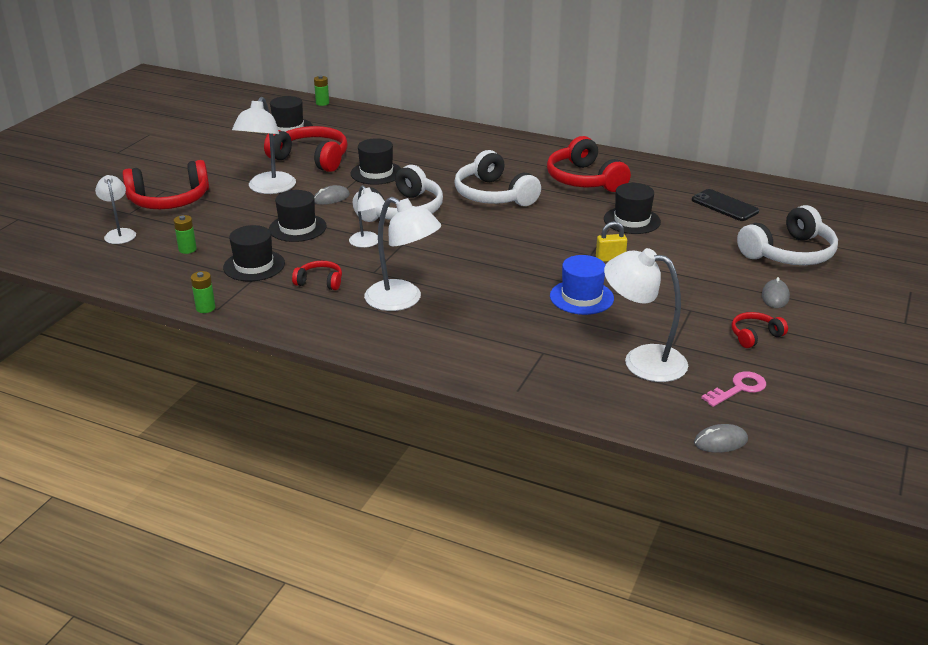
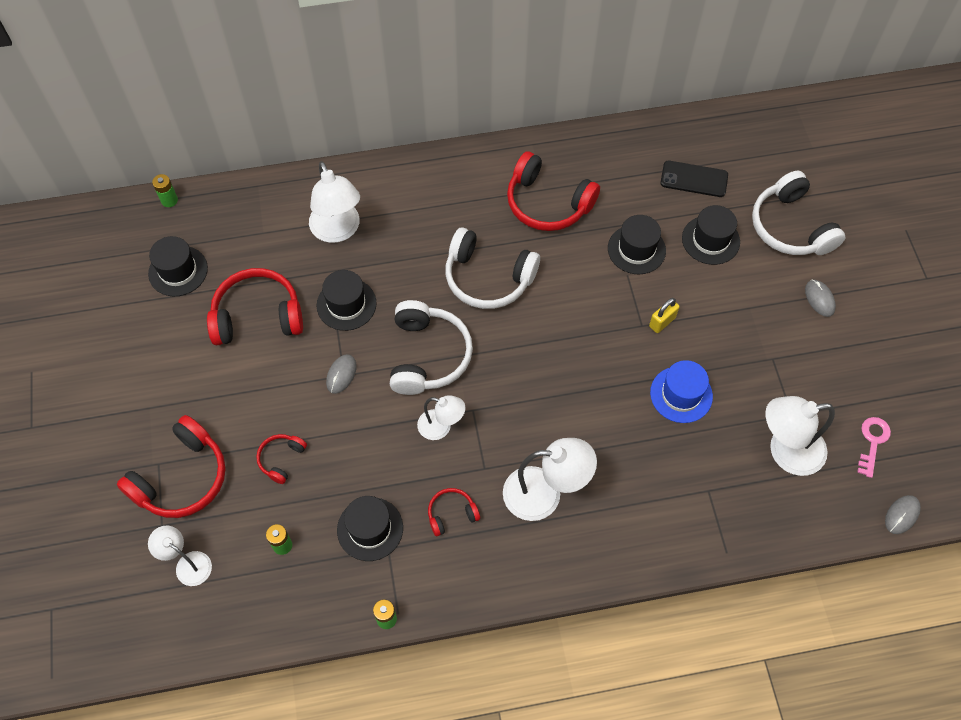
camera: 35 degrees left, 30 degrees up
(268, 188) = (264, 396): white lamp -> white lamp (338, 231)
(297, 228) = (354, 444): black hat -> black hat (710, 240)
(755, 336) = (840, 364): red headphones -> red headphones (281, 459)
(789, 253) = (790, 227): white headphones -> white headphones turned 135 degrees clockwise

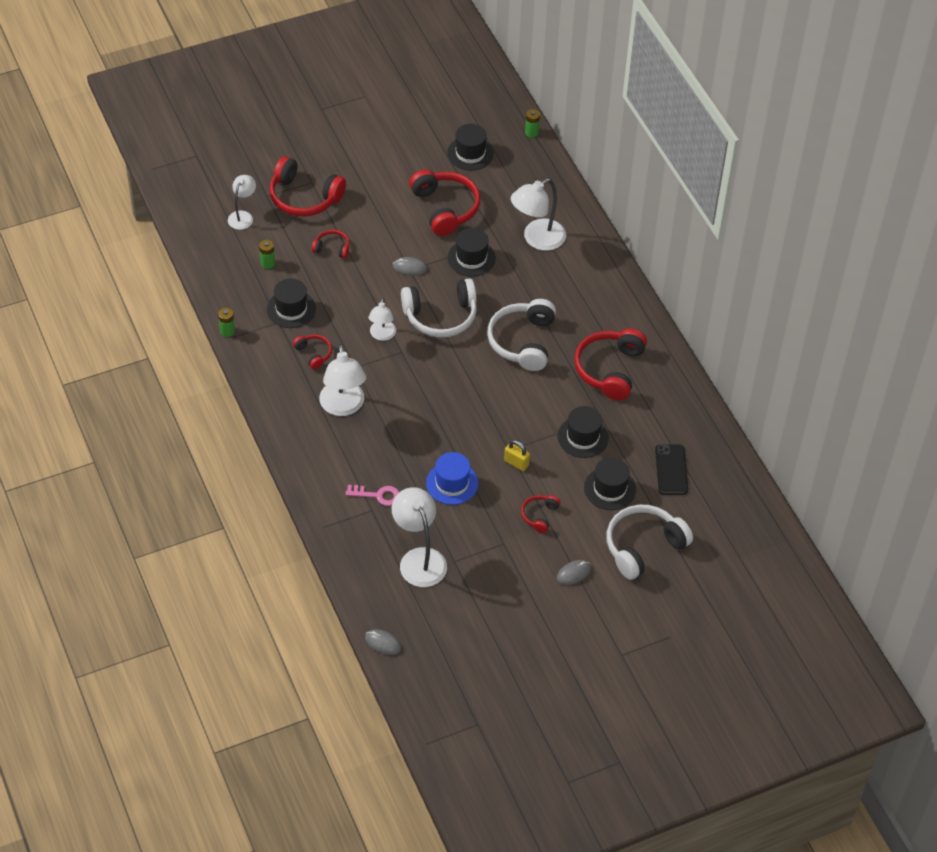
camera: 75 degrees right, 10 degrees down
(738, 315) = (539, 515): none -> red headphones
(872, 442) = (444, 619): pink key -> pink key (377, 495)

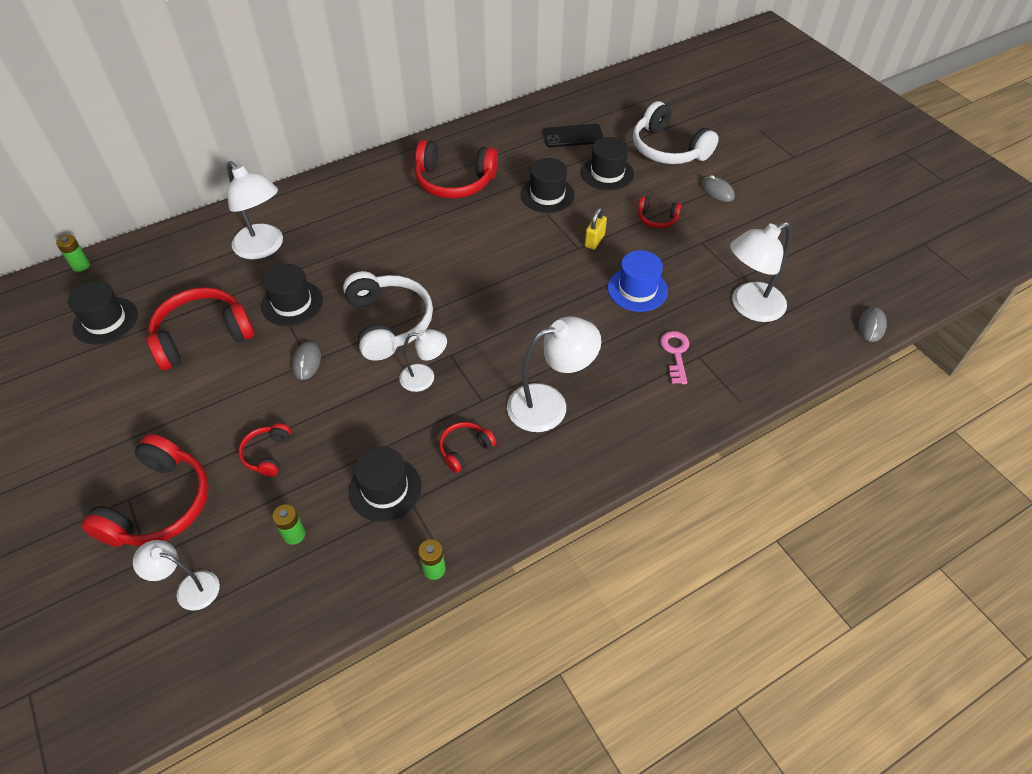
camera: 95 degrees left, 0 degrees up
(522, 341) = (422, 248): white headphones -> none

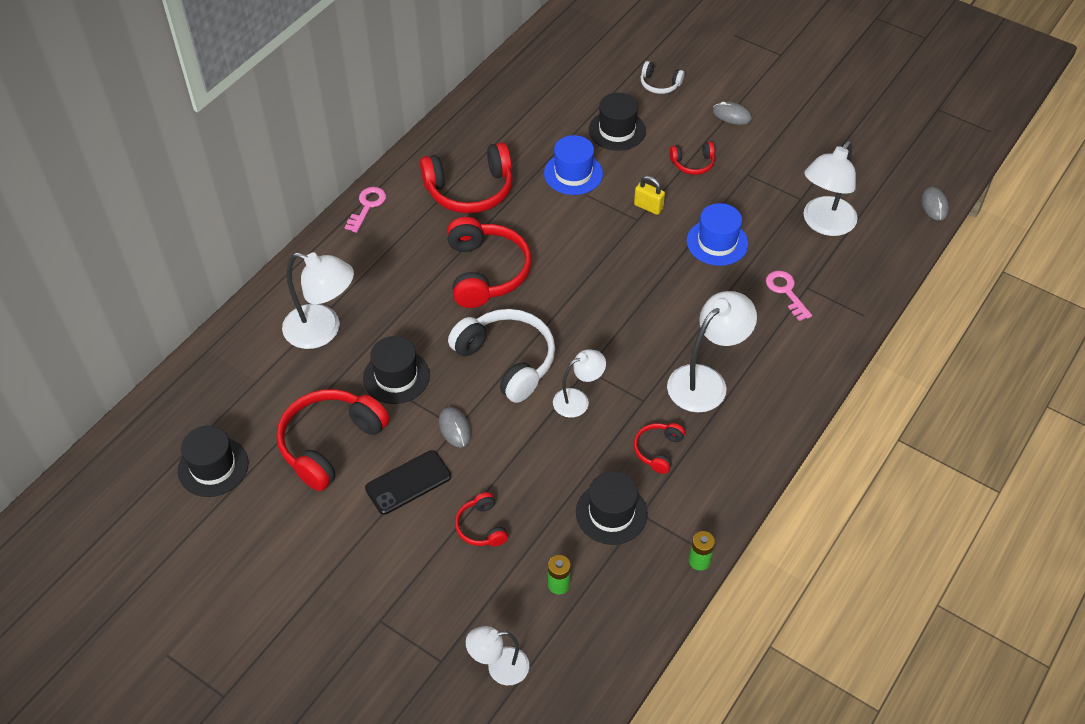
camera: 25 degrees left, 0 degrees up
(81, 265) = (135, 421): green battery -> none
(159, 505) = (414, 612): red headphones -> red headphones (486, 272)
(366, 168) = (367, 206): none -> pink key
(547, 195) = (573, 173): black hat -> blue hat
(573, 136) = (558, 100): black phone -> black phone (408, 482)
(594, 240) = (648, 207): yellow padlock -> yellow padlock turned 60 degrees counterclockwise
(668, 149) = (659, 84): white headphones -> white headphones, size x0.50

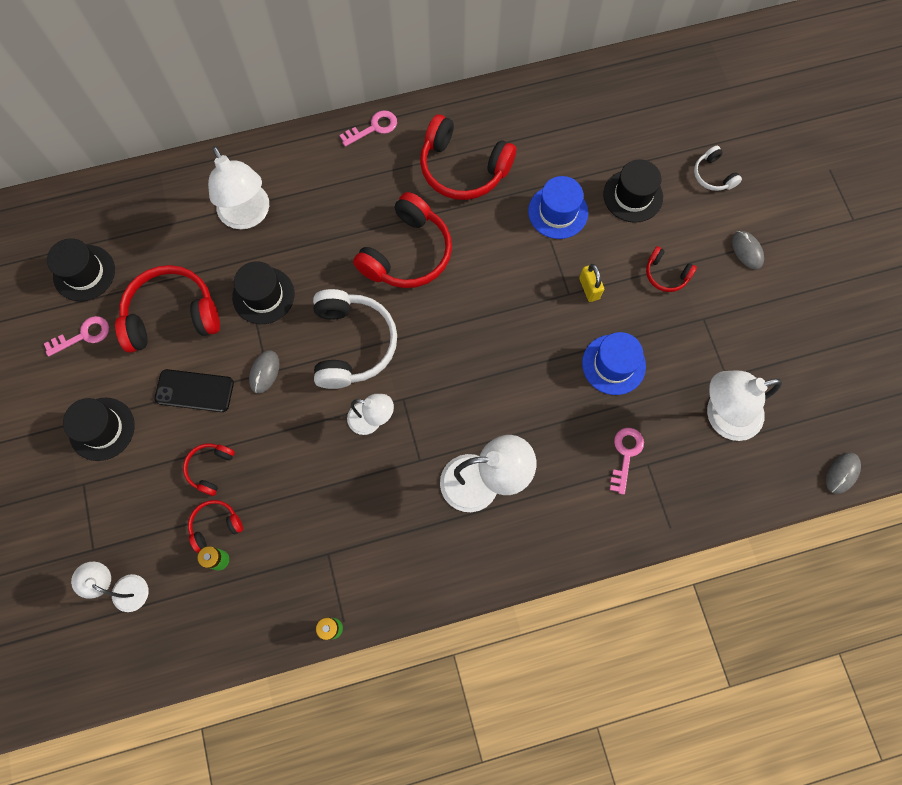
camera: 40 degrees right, 20 degrees up
(262, 512) = (83, 335): none -> pink key
(611, 513) = (307, 535): black hat -> black hat (102, 429)
(658, 450) = (389, 511): red headphones -> red headphones (215, 525)

